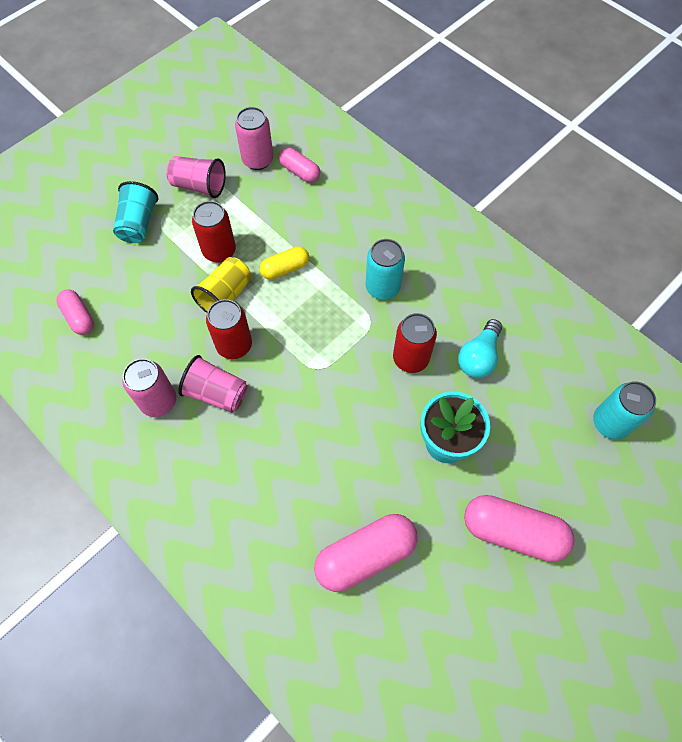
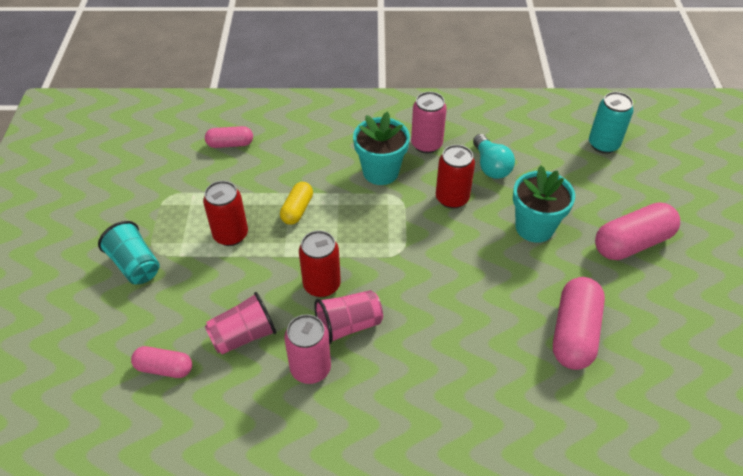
camera: 45 degrees left, 15 degrees down
(199, 186) = (158, 205): pink cup -> pink cup (243, 336)
(226, 295) = (273, 259): yellow cup -> none
(257, 160) = (186, 158): pink can -> pink can (426, 144)
(382, 287) = (380, 172): turquoise can -> turquoise flower pot

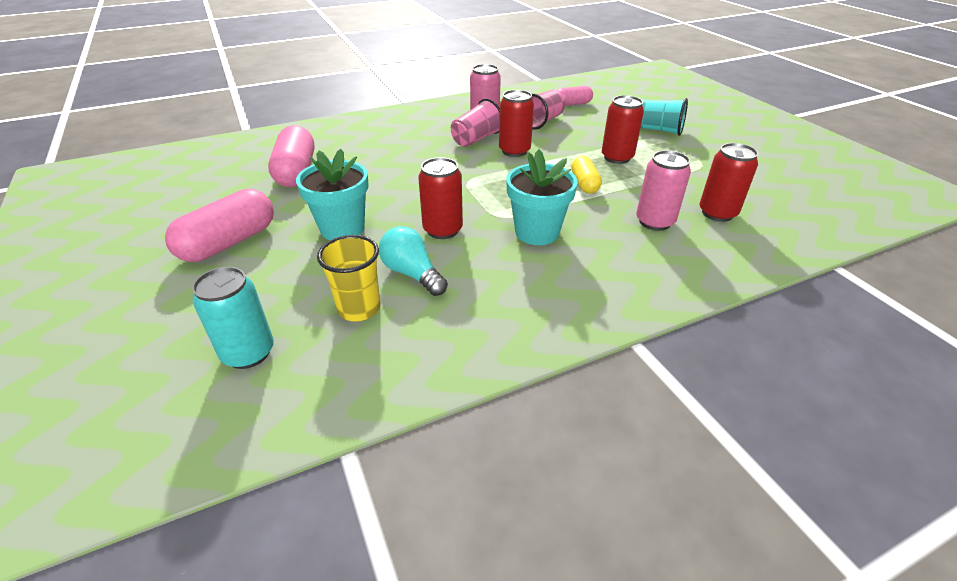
camera: 155 degrees right, 10 degrees down
(230, 144) = (717, 213): pink capsule -> red can
(426, 144) = (507, 275): pink can -> pink can (654, 222)
(533, 152) = (359, 309): none -> yellow cup

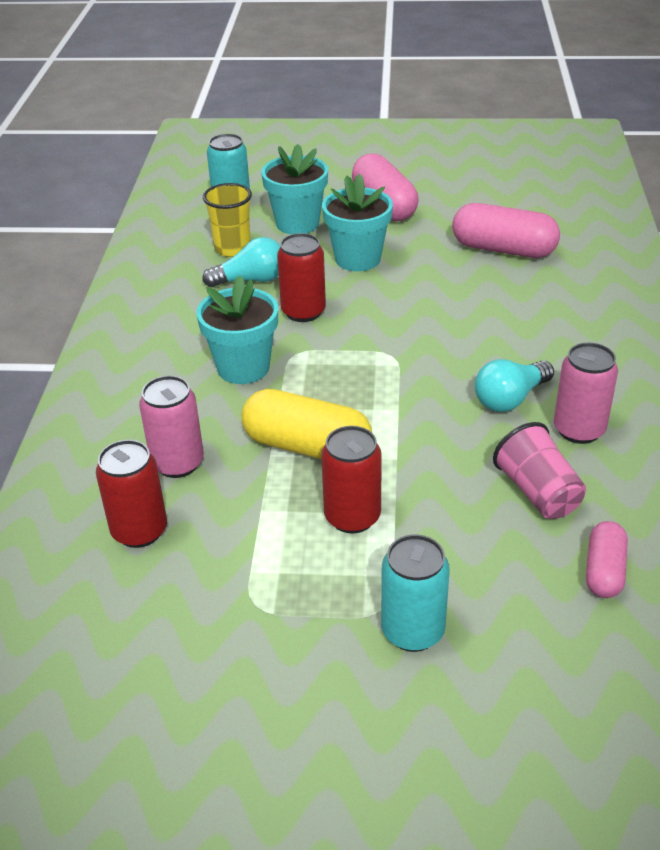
camera: 120 degrees right, 0 degrees up
(285, 283) = (297, 223): none -> turquoise flower pot
(476, 139) = (510, 399): pink cup -> turquoise light bulb
(514, 151) = (447, 422): red can -> none
(584, 184) = (307, 447): yellow capsule -> yellow capsule, size x1.73
(658, 130) = (412, 631): turquoise cup -> turquoise can

